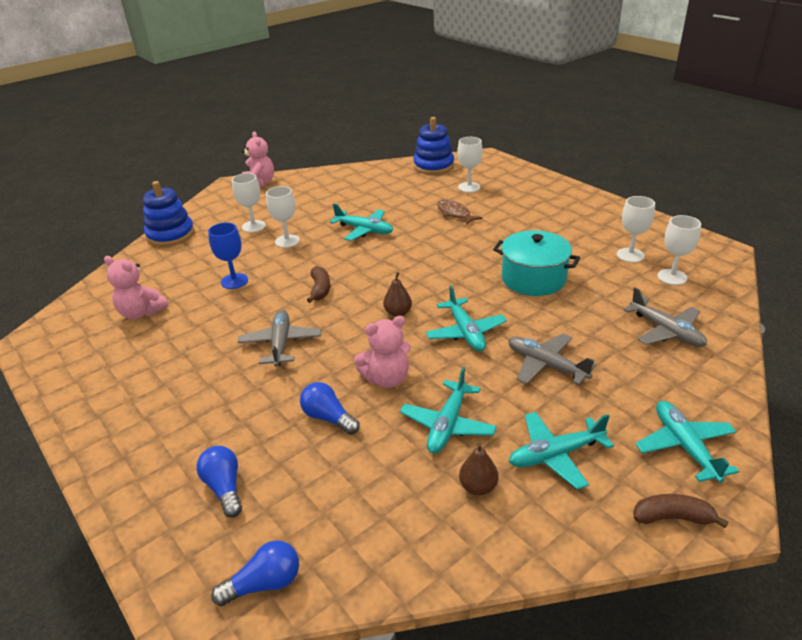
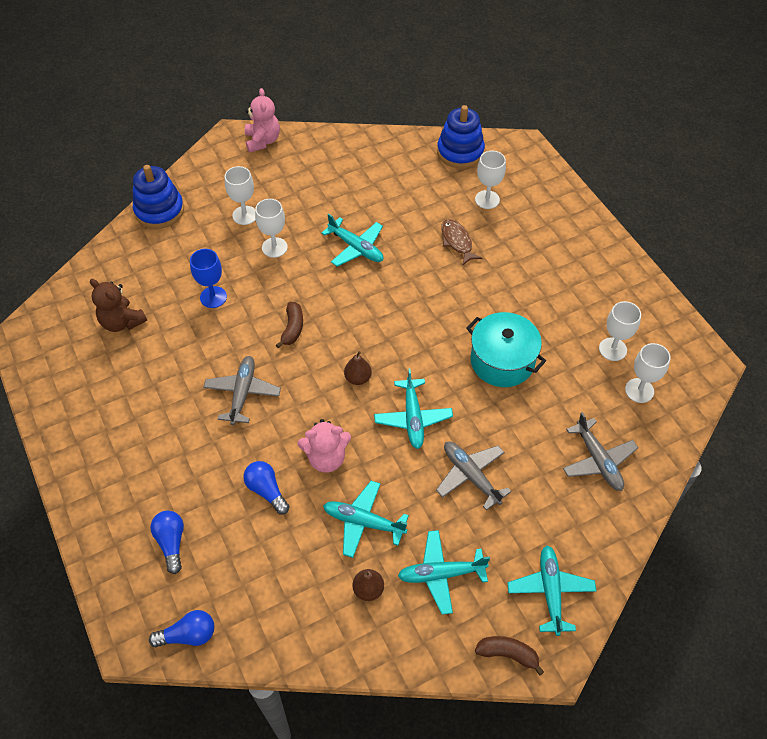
camera: 10 degrees right, 20 degrees up
(141, 313) = (122, 322): pink teddy bear -> brown teddy bear
(447, 425) = (363, 522): turquoise plane -> turquoise plane turned 75 degrees clockwise

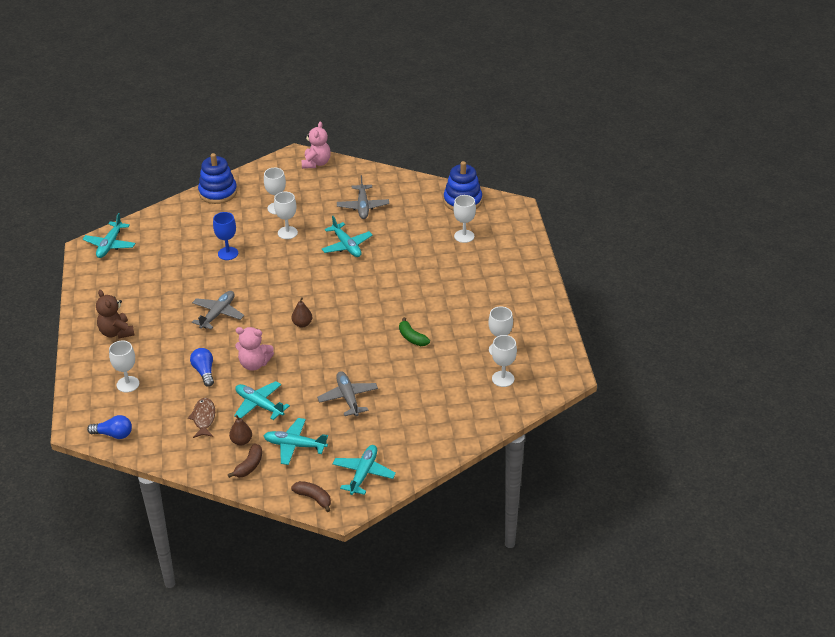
camera: 20 degrees right, 15 degrees down
(122, 322) = (158, 254): brown teddy bear -> brown teddy bear (116, 332)
(171, 542) = (128, 384): blue light bulb -> white goblet
(292, 328) = (273, 284): brown banana -> brown banana (249, 466)
(413, 418) = (327, 356): turquoise plane -> turquoise plane (110, 245)
(457, 242) = (424, 258): brown fish -> brown fish (204, 418)
(502, 361) = (412, 338): turquoise pot -> green banana
(598, 460) = (444, 411): grey plane -> grey plane (363, 206)

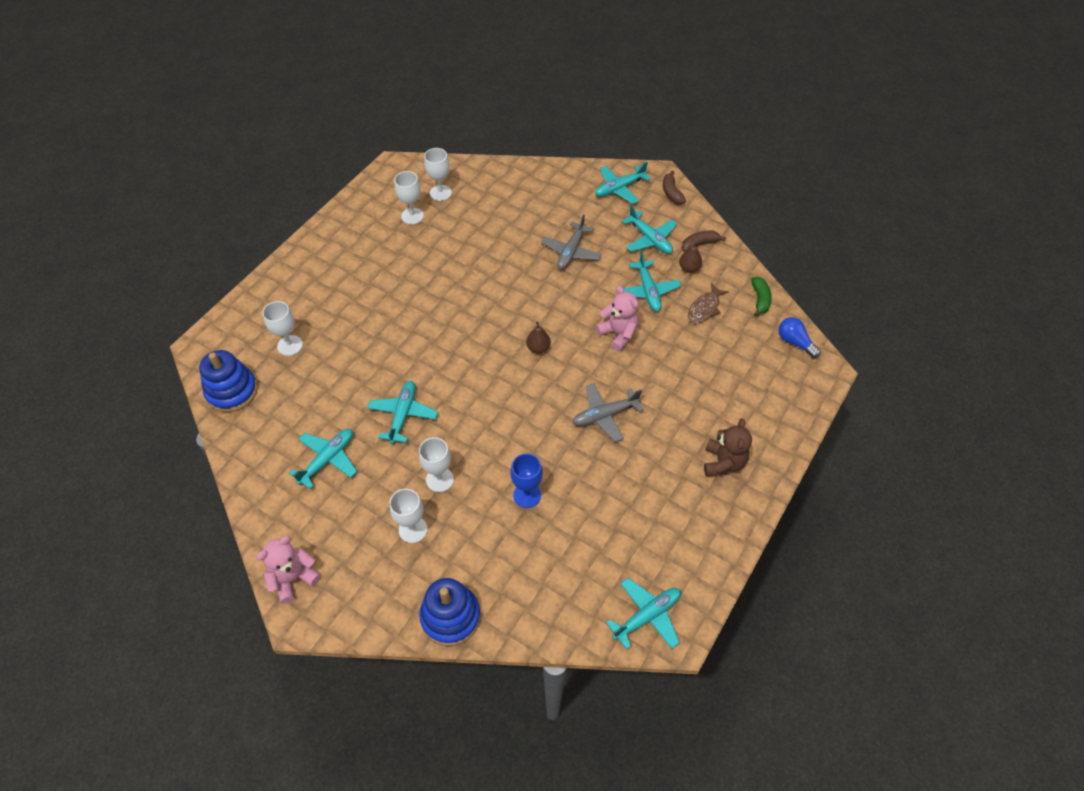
camera: 140 degrees left, 15 degrees up
(128, 384) = (750, 388): white goblet -> none
(204, 372) = (669, 355): blue light bulb -> none
(363, 206) = (328, 459): grey plane -> turquoise plane
(412, 338) = (463, 271): green banana -> green banana (760, 299)

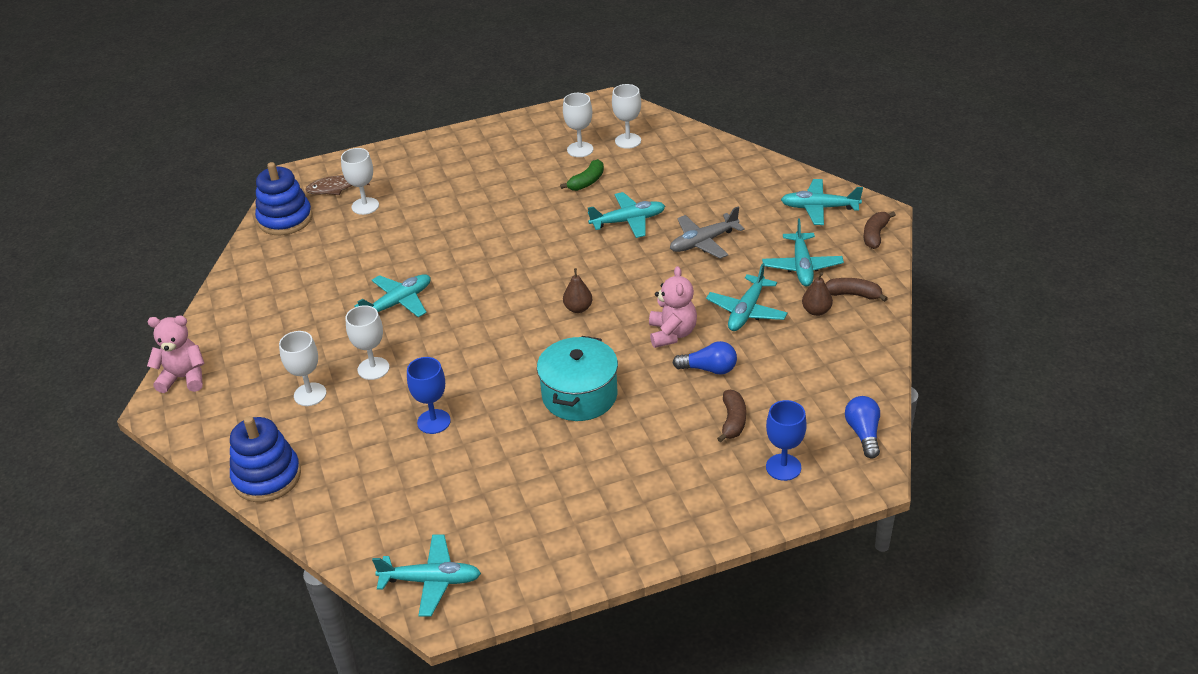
camera: 40 degrees right, 15 degrees down
(328, 459) = (302, 306): turquoise plane -> turquoise plane (628, 221)
(605, 415) = (579, 395): grey plane -> turquoise pot
(666, 347) = (709, 369): none -> blue light bulb
(704, 308) = (792, 354): brown fish -> brown fish (335, 188)
(715, 378) = (733, 421): none -> brown banana
(723, 462) = (654, 498): brown teddy bear -> none
(760, 299) = (867, 375): green banana -> green banana (587, 182)
(774, 393) = (783, 467): none -> blue goblet

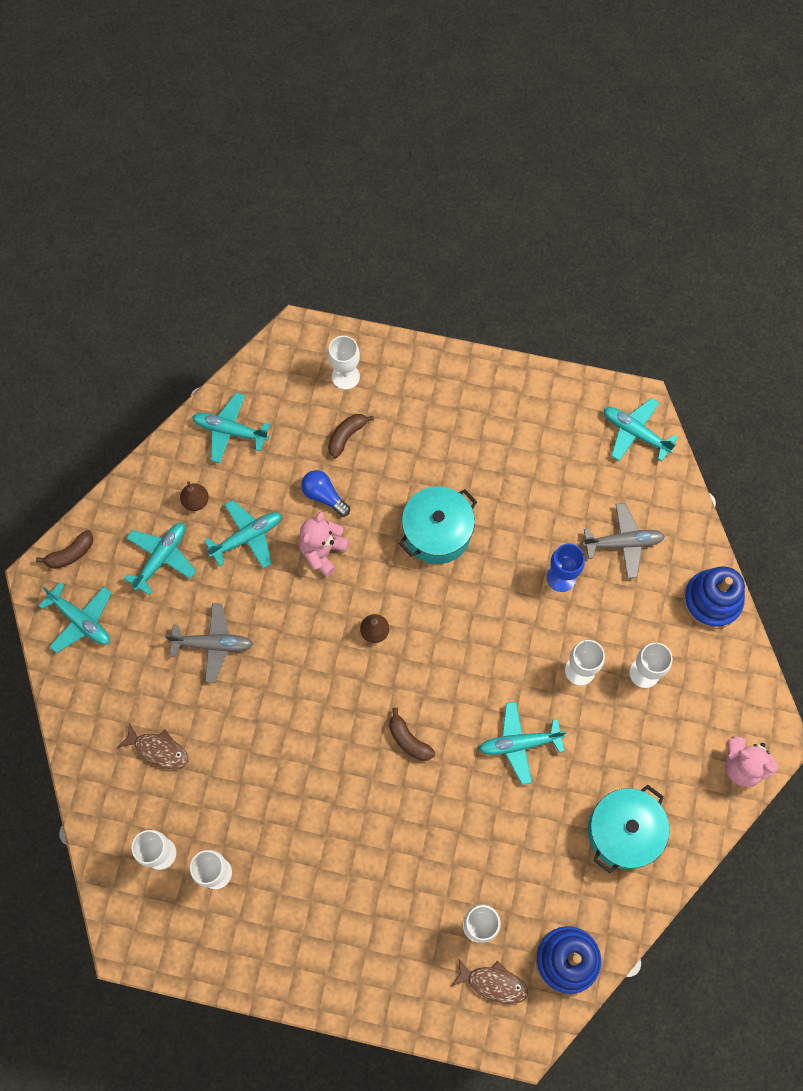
camera: 150 degrees left, 30 degrees up
(276, 295) = (623, 832): none -> turquoise pot
(386, 477) = (623, 543): none -> grey plane
(587, 182) = (247, 810): green banana -> none
(628, 221) = (253, 720): turquoise plane -> turquoise plane (230, 431)
(682, 178) = (158, 750): none -> brown fish
(783, 467) = (345, 376): blue goblet -> white goblet
(853, 294) = (152, 499): brown banana -> brown banana (409, 740)
(863, 433) = (269, 369): blue light bulb -> none

